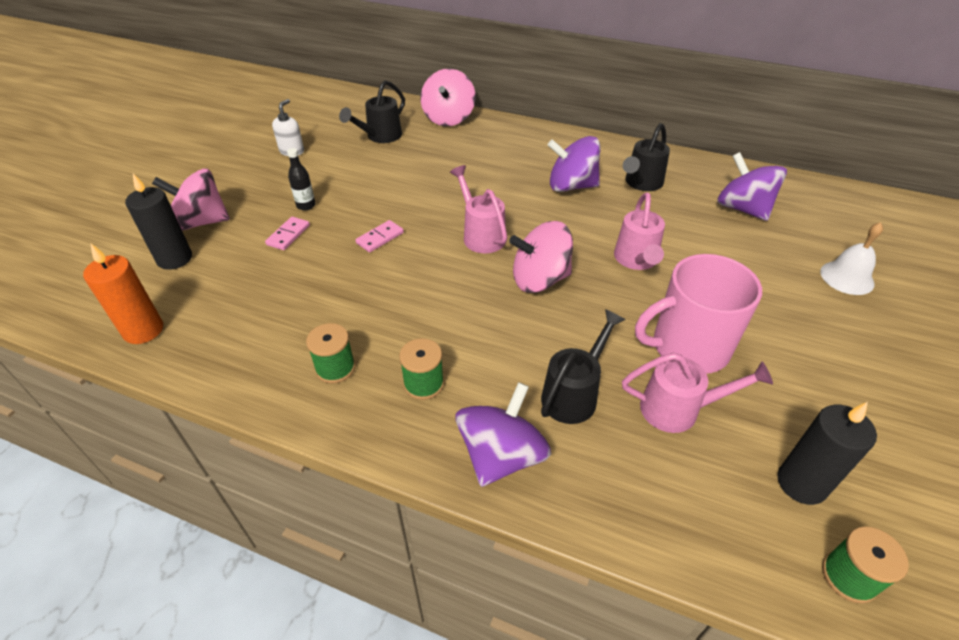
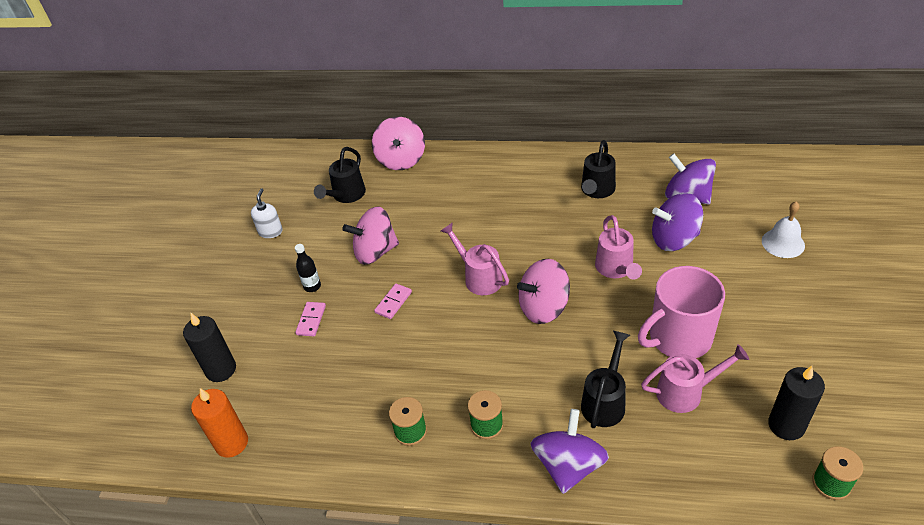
camera: 10 degrees left, 0 degrees up
(201, 222) = (225, 327): pink spinning top -> pink spinning top (375, 252)
(571, 186) = (538, 208): purple spinning top -> purple spinning top (674, 239)

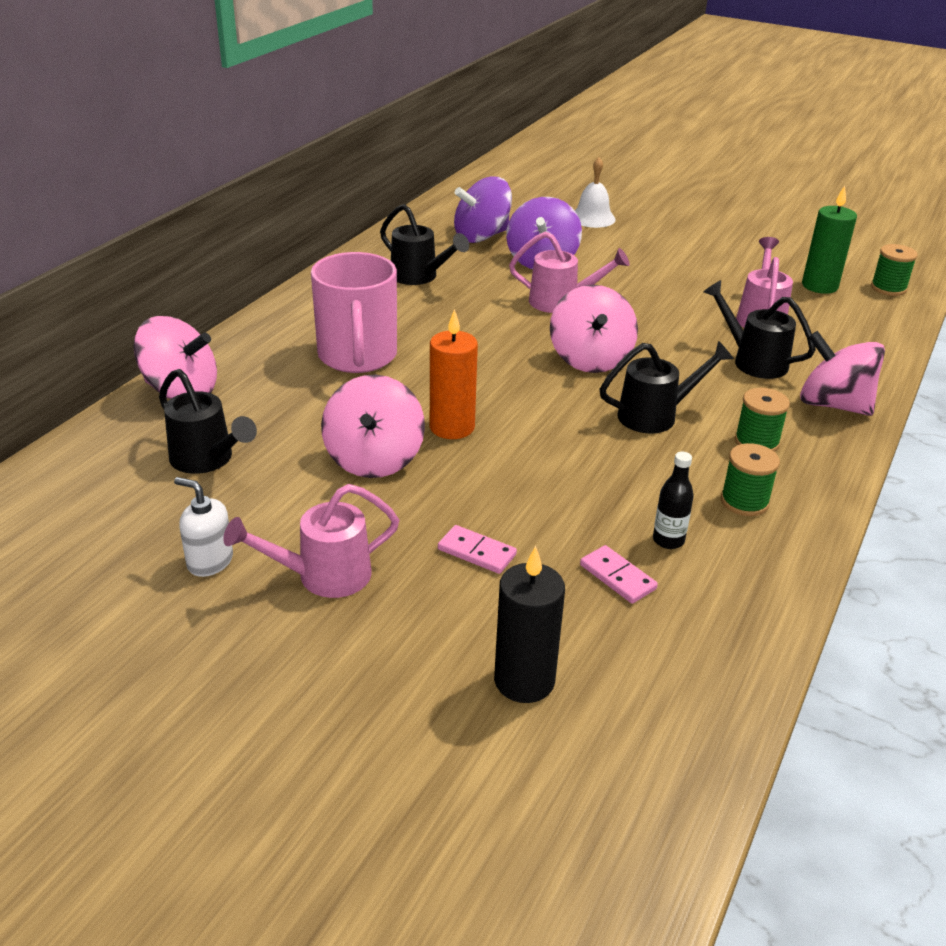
camera: 75 degrees left, 10 degrees down
(232, 443) = (698, 689): orange candle -> orange candle (452, 427)
(312, 286) = (399, 537): black bottle -> black bottle (668, 540)
(393, 302) = (497, 465): pink domino -> pink domino (617, 577)
(479, 277) = (503, 388): pink watering can -> pink watering can (323, 576)
(489, 361) = (655, 415): none -> black watering can
(568, 465) = (833, 405): purple spinning top -> pink spinning top
(678, 338) = (686, 300): pink mug -> pink mug (357, 356)
(786, 425) = (819, 286): black candle -> green candle

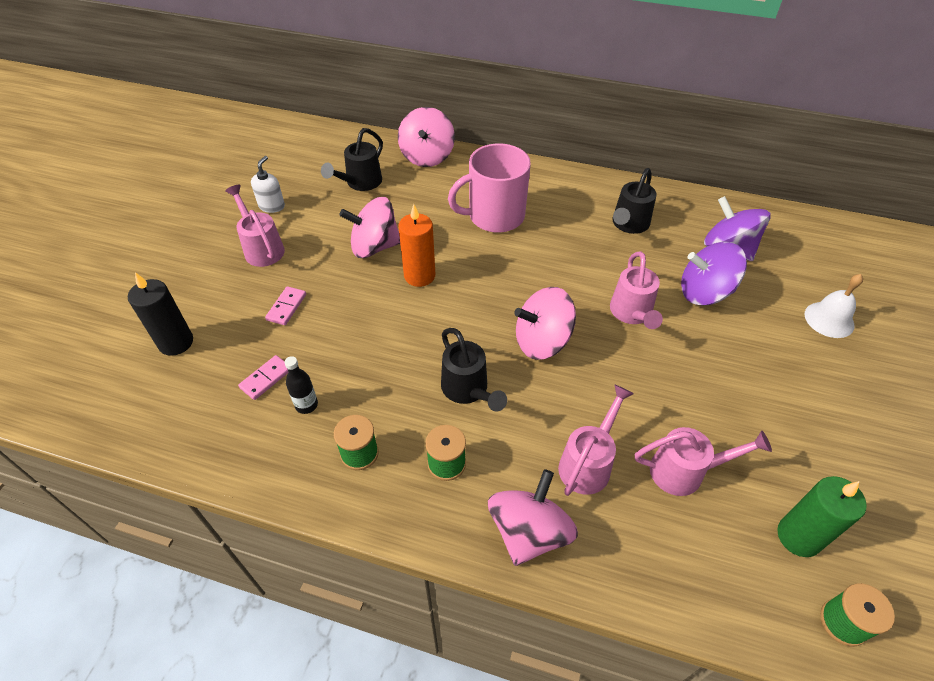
camera: 80 degrees right, 15 degrees up
(753, 361) = (588, 463): black watering can -> pink watering can

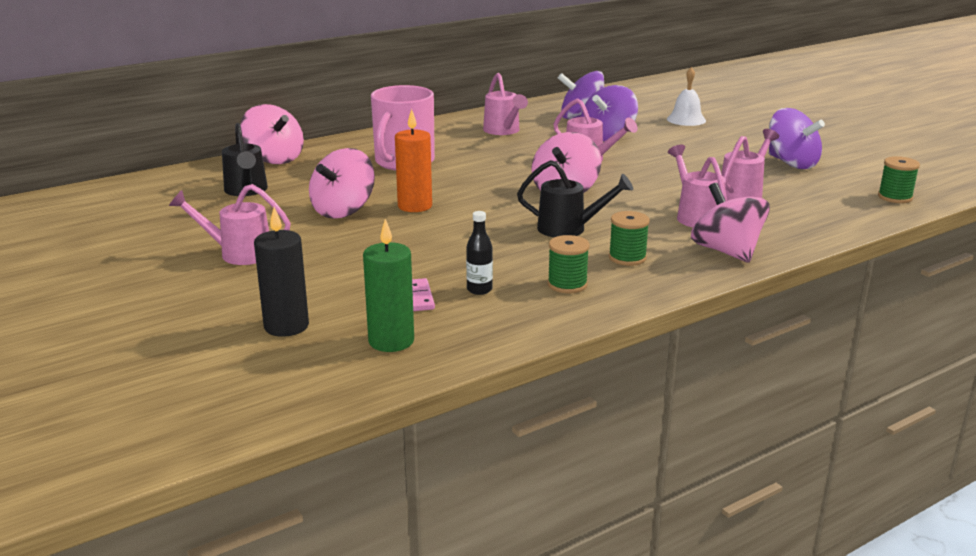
camera: 50 degrees left, 25 degrees down
(272, 206) = (187, 233): white soap dispenser -> none
(286, 307) = (343, 265): pink domino -> none
(628, 224) = (503, 131): black watering can -> pink watering can
(798, 536) = (828, 185): green candle -> green candle (391, 341)
(822, 470) = (791, 163): none -> purple spinning top

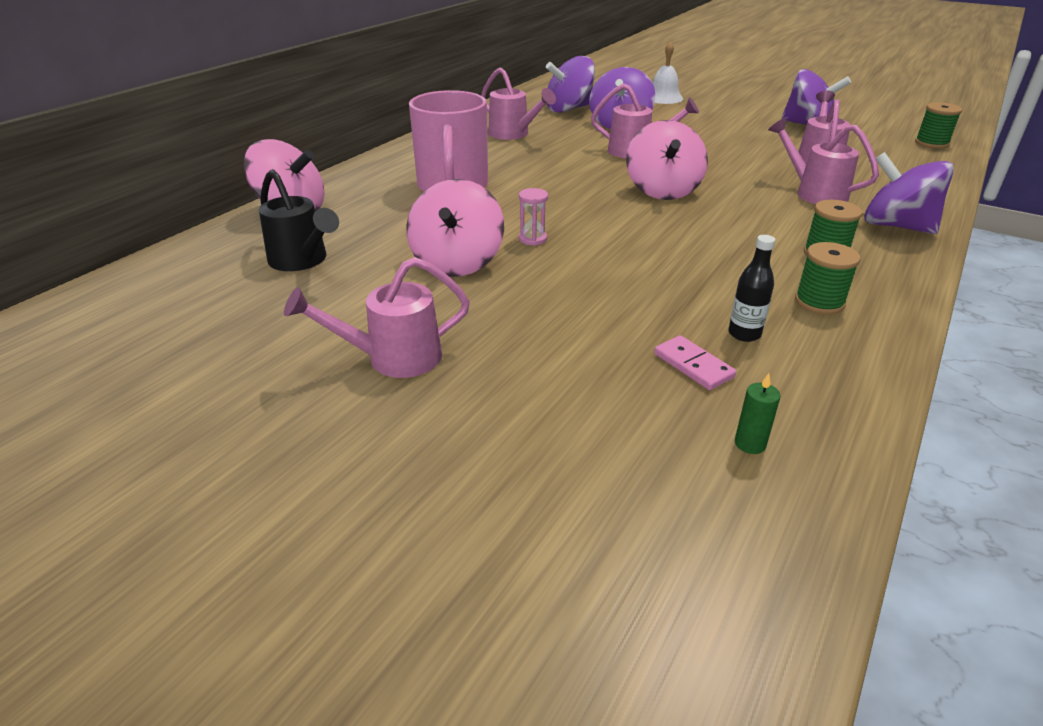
camera: 25 degrees left, 10 degrees up
(286, 326) = (593, 463): black candle -> none
(391, 341) = (750, 444): green candle -> green candle, size x0.48
(415, 206) = (532, 239): orange candle -> pink hourglass
(569, 229) = (725, 232): black watering can -> none
(726, 252) = (896, 226): pink spinning top -> purple spinning top

